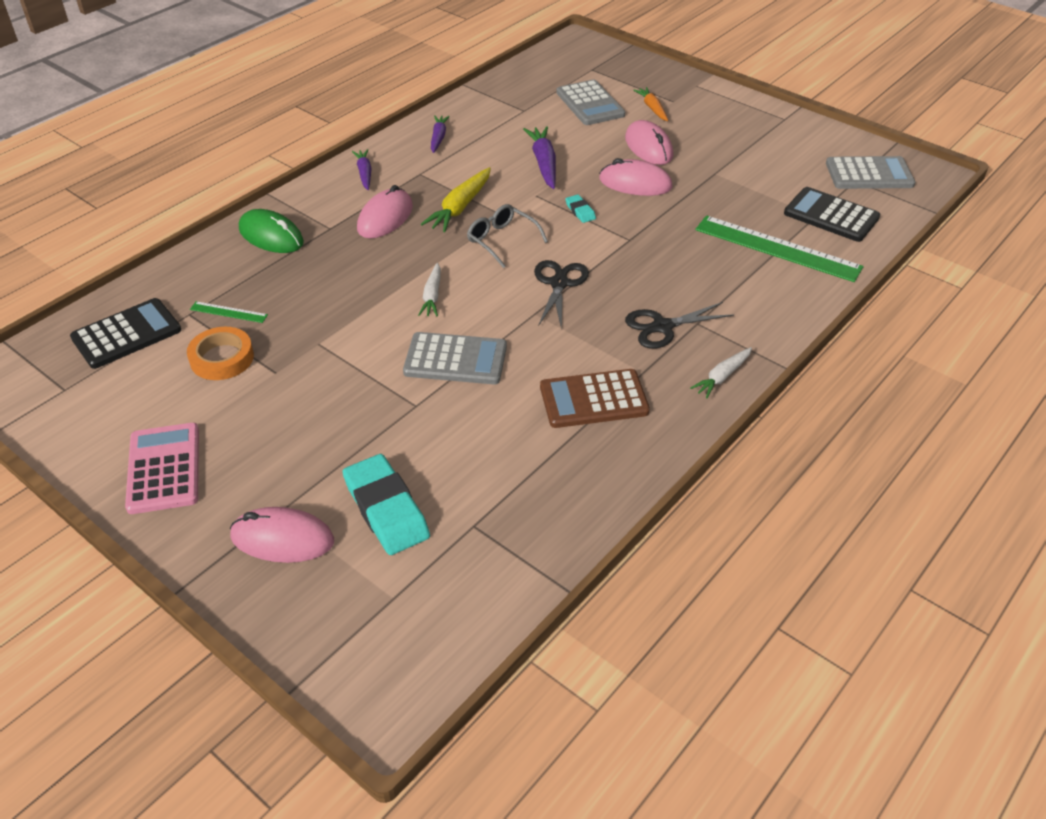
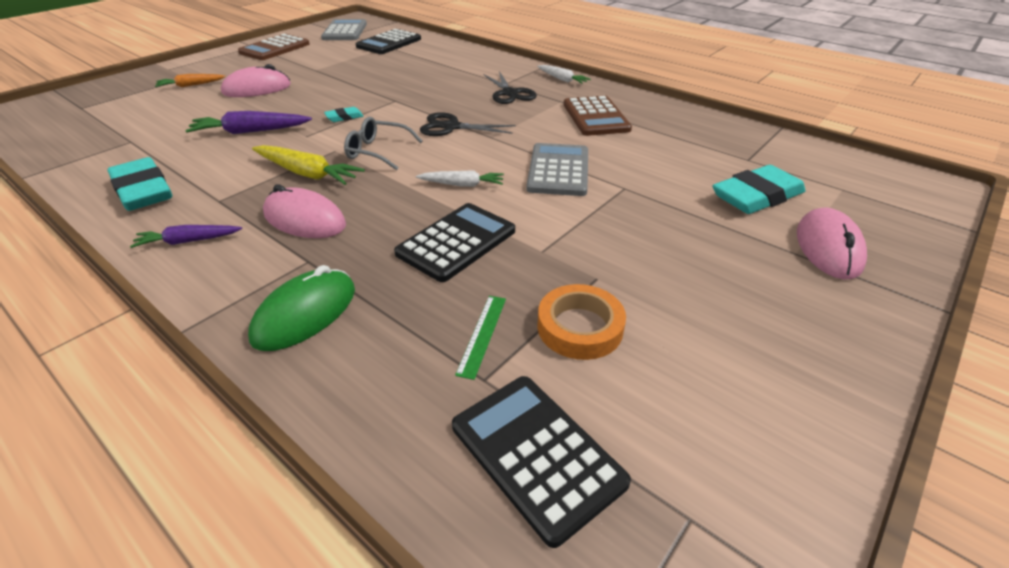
camera: 90 degrees left, 5 degrees down
(164, 468) = (791, 350): pink calculator -> none
(339, 296) = (456, 242): none -> black calculator
(438, 138) = (143, 190): purple carrot -> turquoise eraser
(501, 240) = (377, 151): grey glasses -> grey glasses turned 60 degrees clockwise
(590, 104) = (153, 110): grey calculator -> none
(635, 183) = (312, 96): pink mouse -> none
(777, 248) = (422, 58): green ruler -> none
(780, 134) = (275, 48): none -> brown calculator

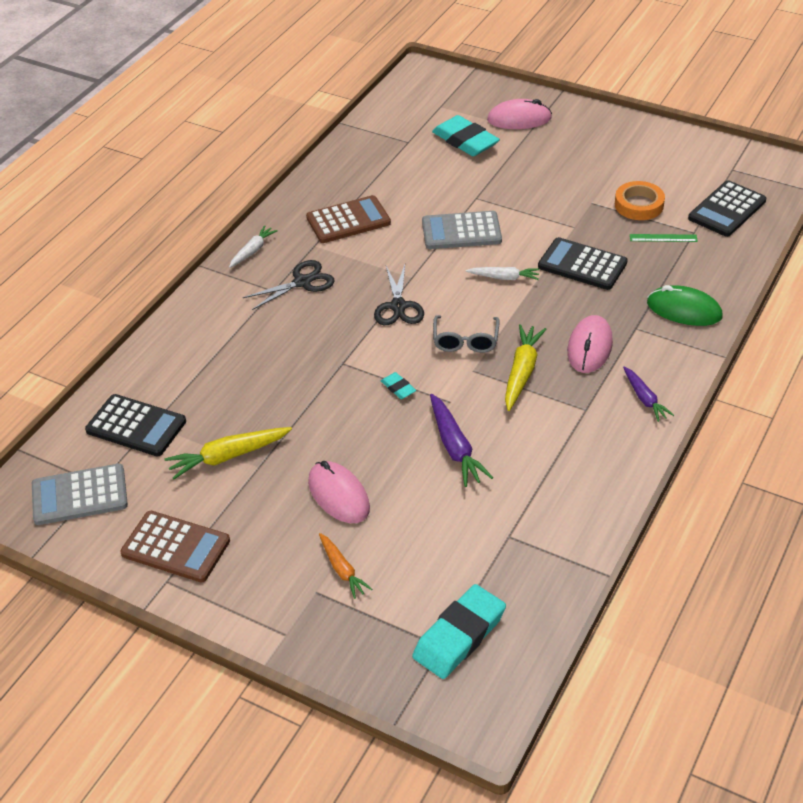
camera: 100 degrees left, 5 degrees up
(143, 190) = (592, 467): turquoise eraser -> turquoise eraser (459, 636)
(334, 62) = (228, 457): none -> yellow carrot
(462, 185) = (504, 277): white carrot -> white carrot turned 105 degrees clockwise

